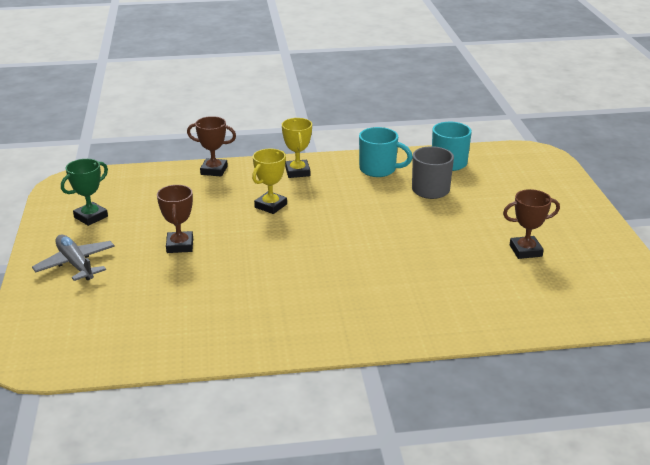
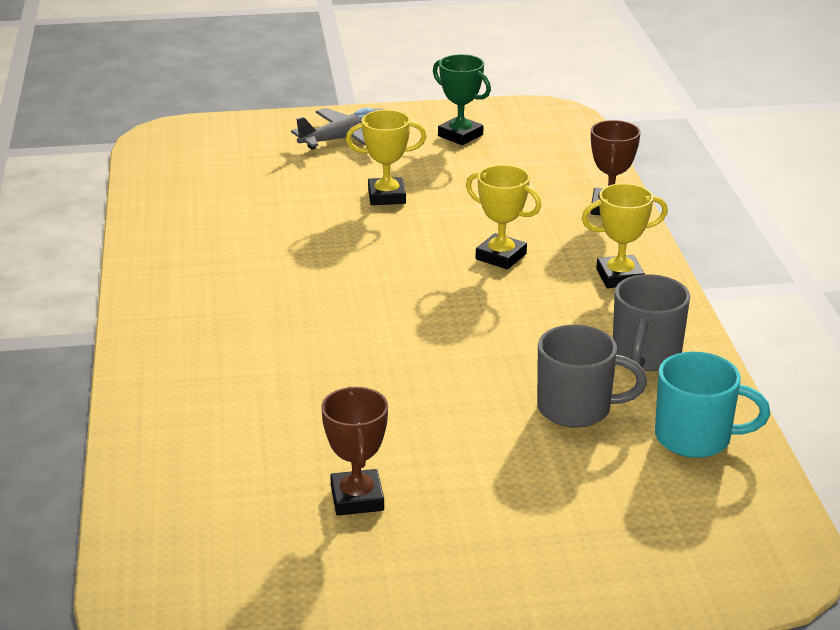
camera: 90 degrees right, 0 degrees up
(180, 245) = (386, 196): brown trophy -> yellow trophy
(379, 169) = (645, 356): turquoise mug -> grey mug

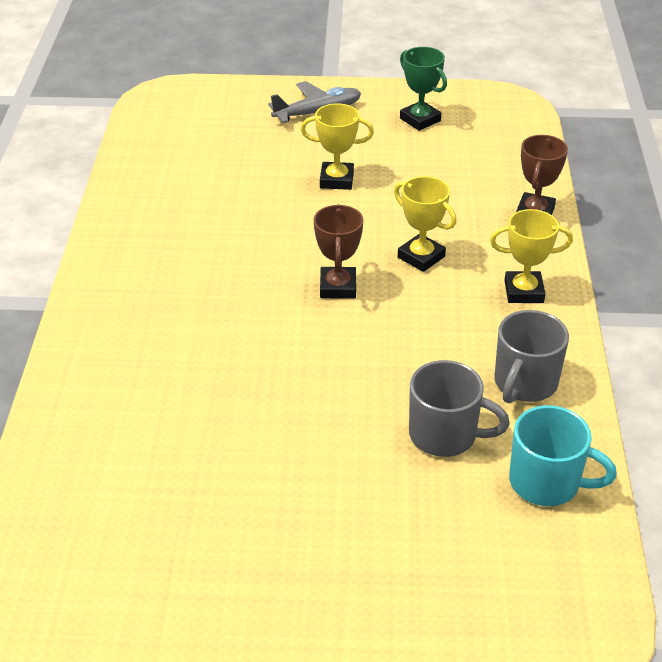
camera: 10 degrees right, 10 degrees up
(357, 498) = (221, 508): brown trophy -> brown trophy (338, 287)

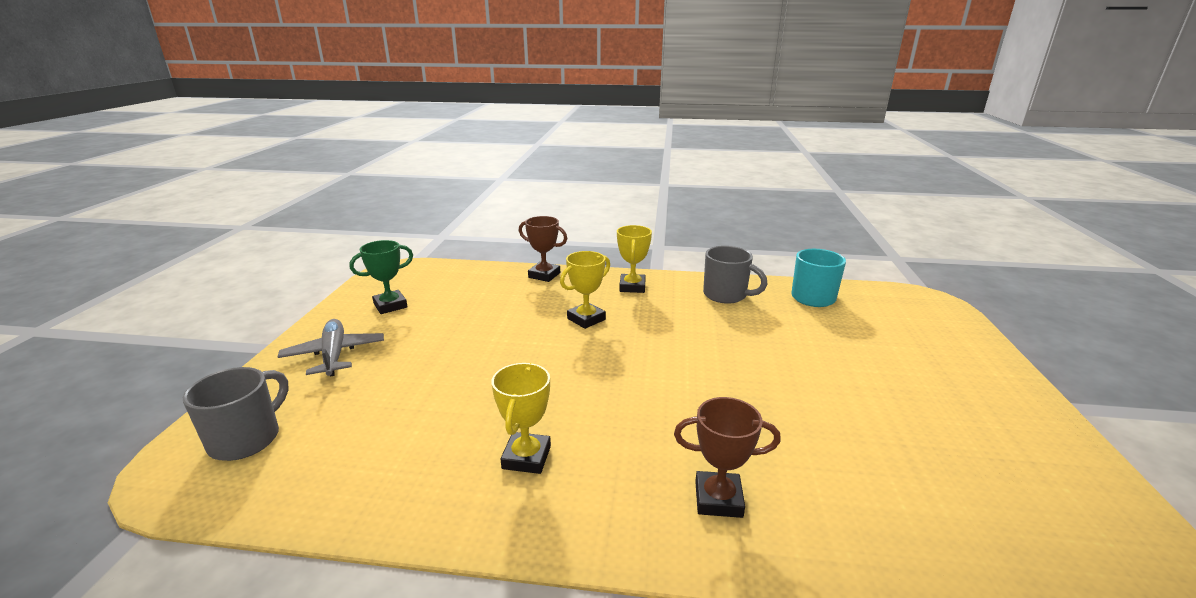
camera: 85 degrees left, 15 degrees down
(336, 180) = (460, 350): yellow trophy -> yellow trophy (526, 457)
(338, 287) = (620, 358): brown trophy -> brown trophy (718, 499)
(445, 435) = (785, 325): grey mug -> grey mug (247, 439)

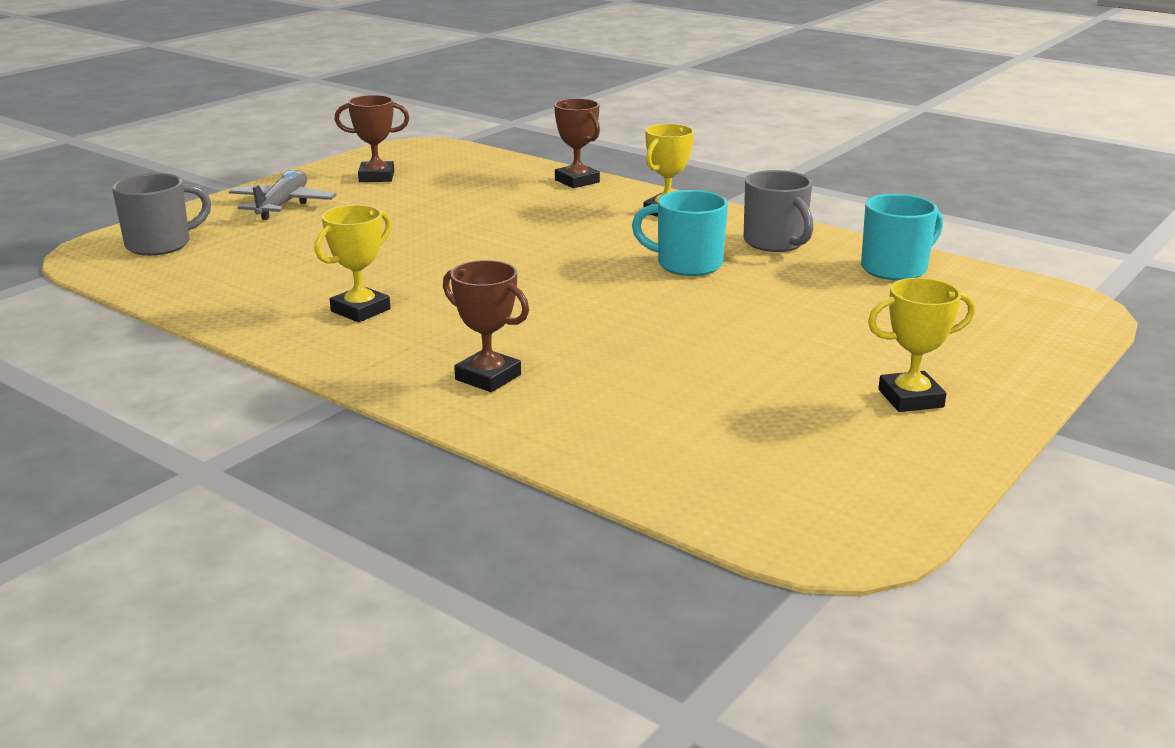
camera: 30 degrees right, 0 degrees up
(390, 305) = (376, 177): green trophy -> brown trophy
(586, 319) = (565, 229): yellow trophy -> yellow trophy (910, 398)
(701, 328) = (687, 264): none -> turquoise mug

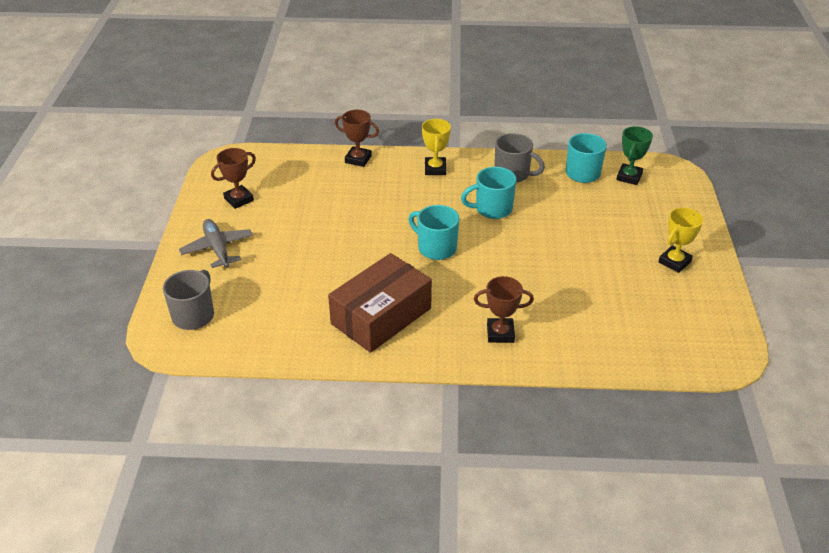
camera: 35 degrees left, 15 degrees up
(360, 310) = (381, 316): yellow trophy -> brown box
(542, 275) = (436, 248): none -> turquoise mug
(973, 292) = (629, 177): none -> green trophy

